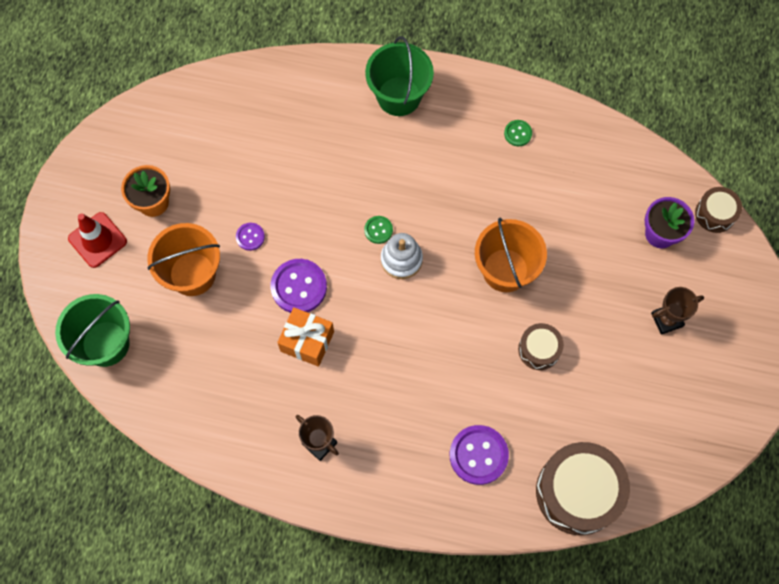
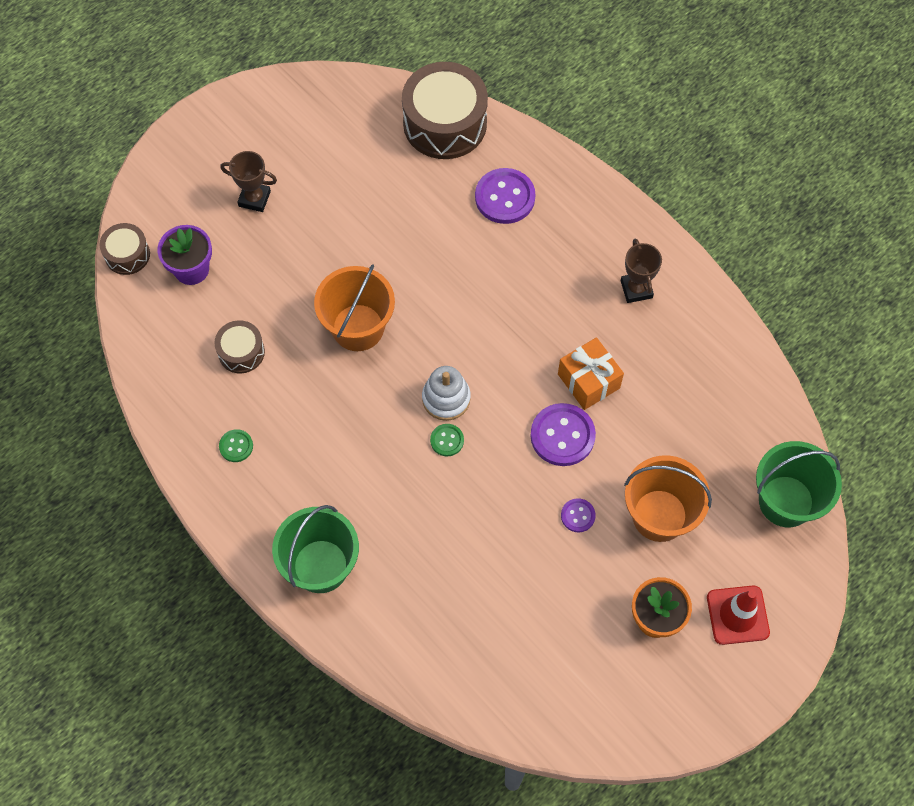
camera: 145 degrees left, 5 degrees down
(539, 349) = (385, 244): brown drum -> brown drum (241, 352)

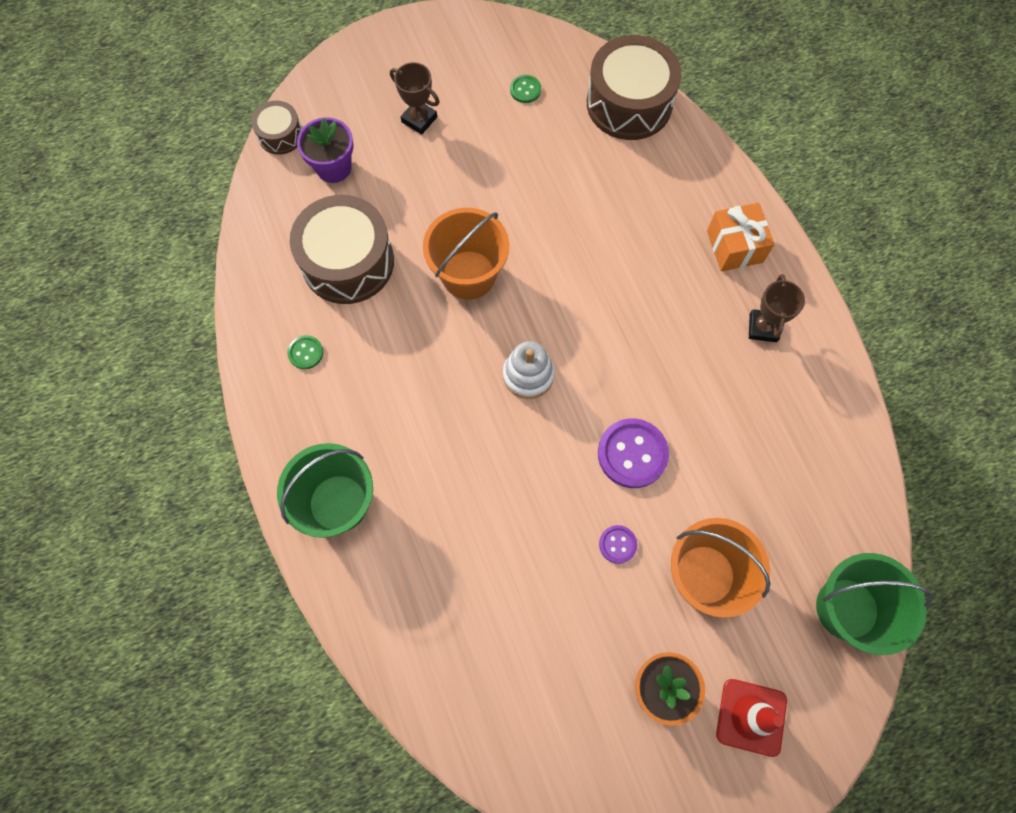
camera: 20 degrees right, 5 degrees up
(241, 352) = (348, 262): brown drum -> brown drum, size x1.93
(447, 440) = (513, 418): green button -> green button (525, 90)
(505, 197) = (661, 193): purple button -> none
(588, 381) = (679, 406): orange gift -> orange gift (734, 246)

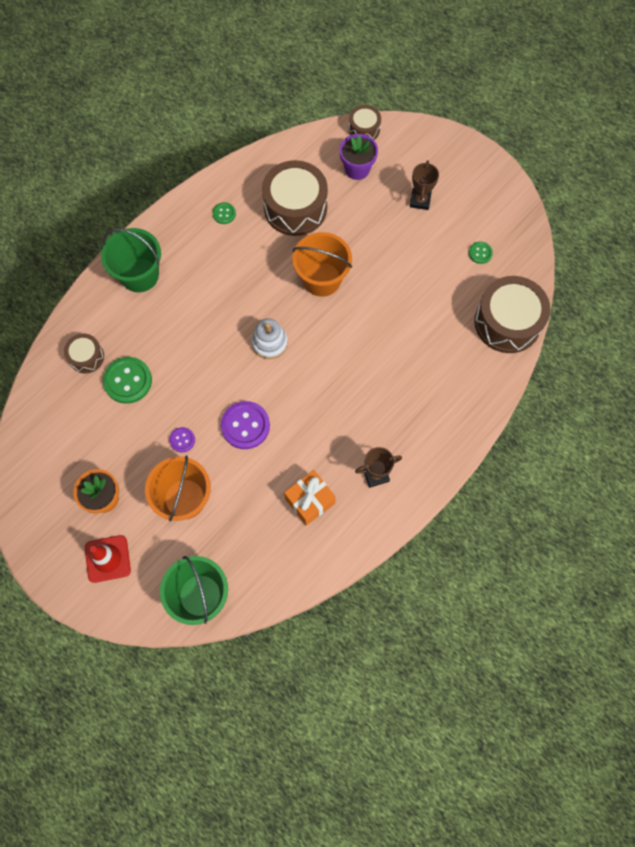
camera: 65 degrees right, 0 degrees up
(430, 630) = (86, 357): none -> brown drum
(495, 584) = (128, 381): none -> green button
(734, 246) = (429, 434): orange gift -> orange gift (310, 501)

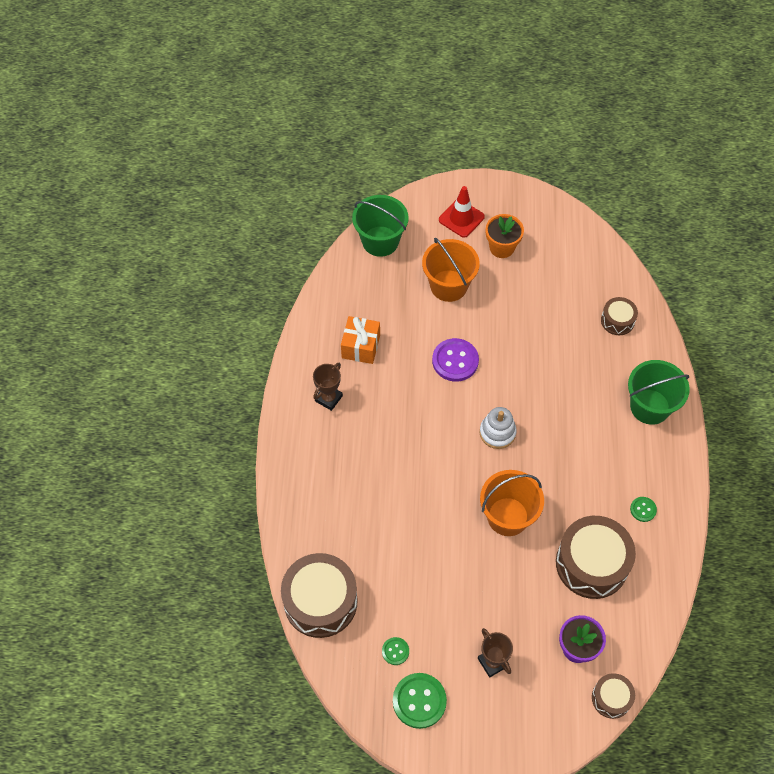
camera: 140 degrees right, 10 degrees down
(128, 381) = (570, 327): green button -> green button (419, 701)
(182, 440) = (489, 319): purple button -> none

